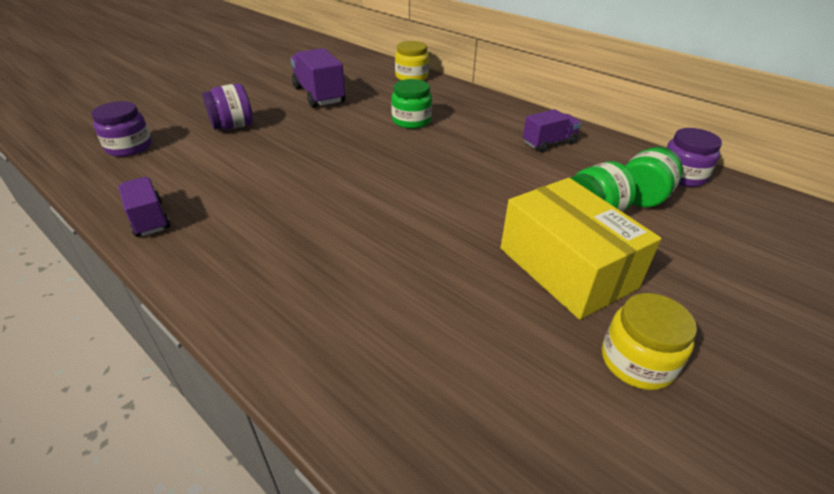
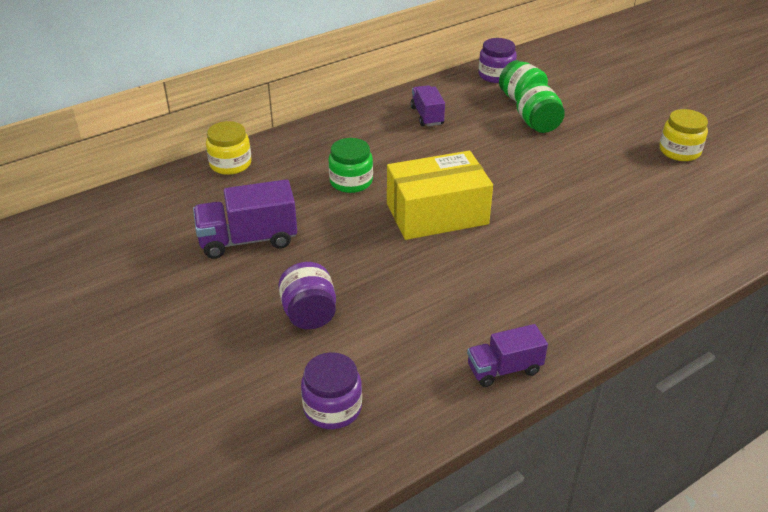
camera: 75 degrees left, 0 degrees up
(566, 268) = (598, 152): yellow box -> yellow box (437, 214)

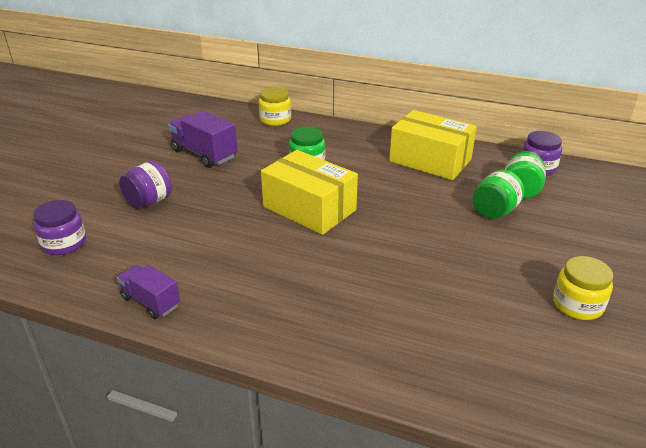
camera: 55 degrees right, 5 degrees down
(427, 116) = (430, 160): purple truck -> yellow box

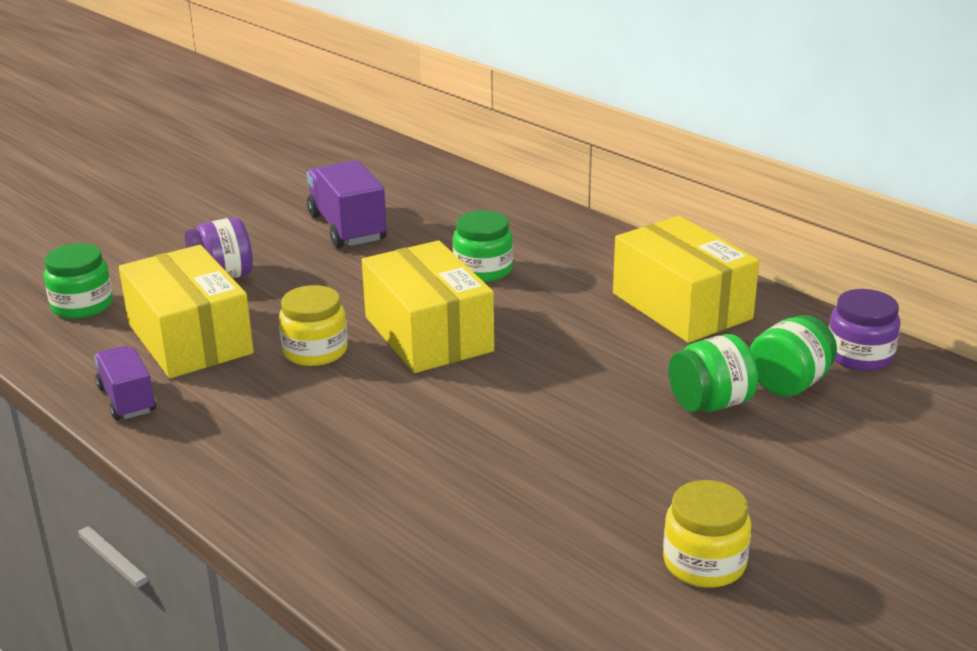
camera: 25 degrees right, 5 degrees down
(64, 243) = (82, 305): purple jar -> green jar
(160, 248) = (189, 339): none -> yellow box
(275, 119) = (493, 197): yellow jar -> yellow jar (315, 351)

